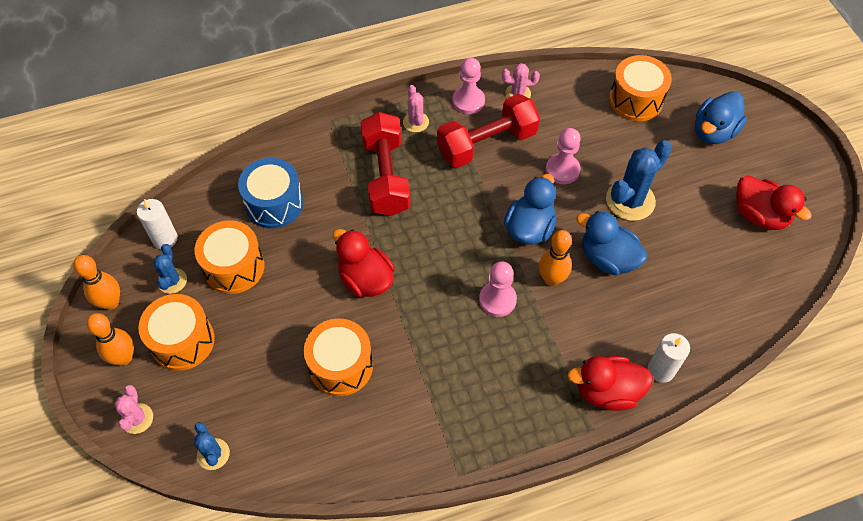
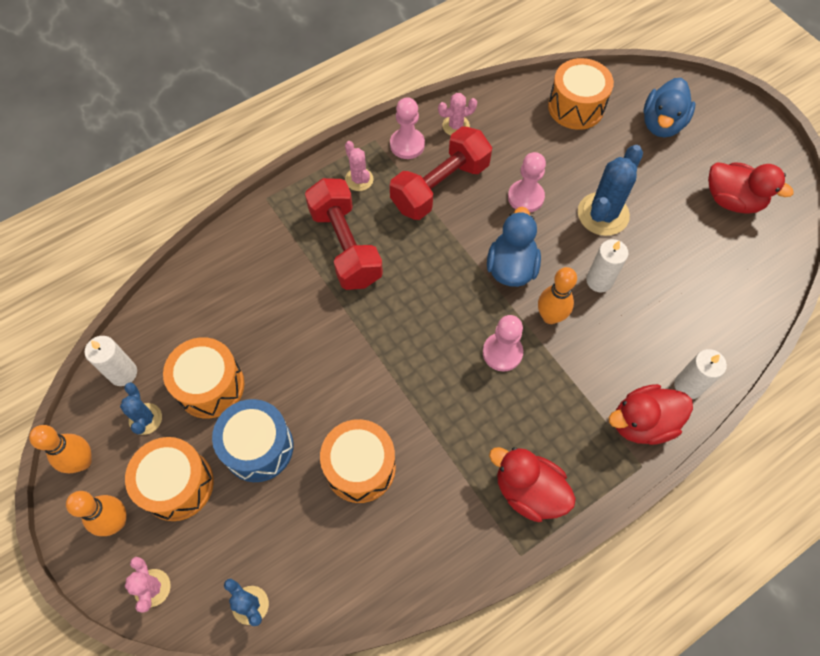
camera: 15 degrees left, 5 degrees up
(274, 204) = (234, 304): blue drum -> blue drum (258, 447)
(365, 279) = (358, 364): red duck -> red duck (528, 491)
(607, 258) = (599, 281): blue duck -> white candle

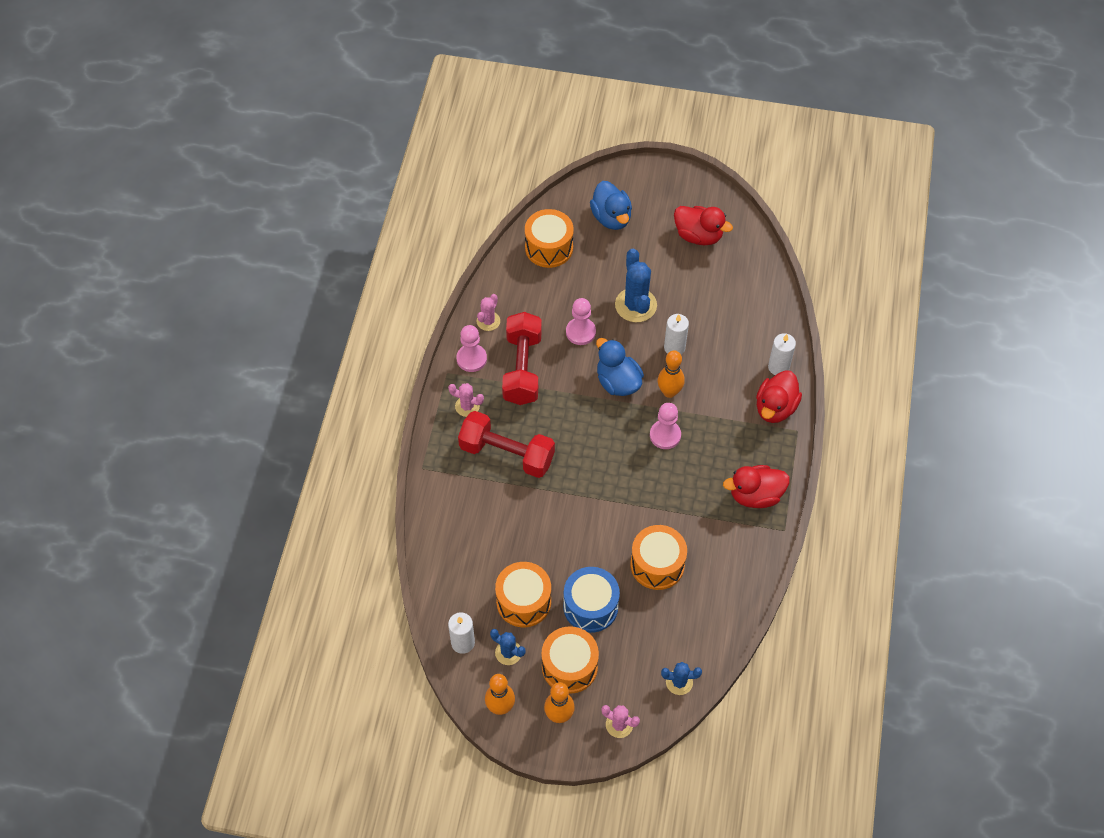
camera: 45 degrees left, 5 degrees down
(732, 200) = (698, 236): red duck -> red duck turned 45 degrees clockwise

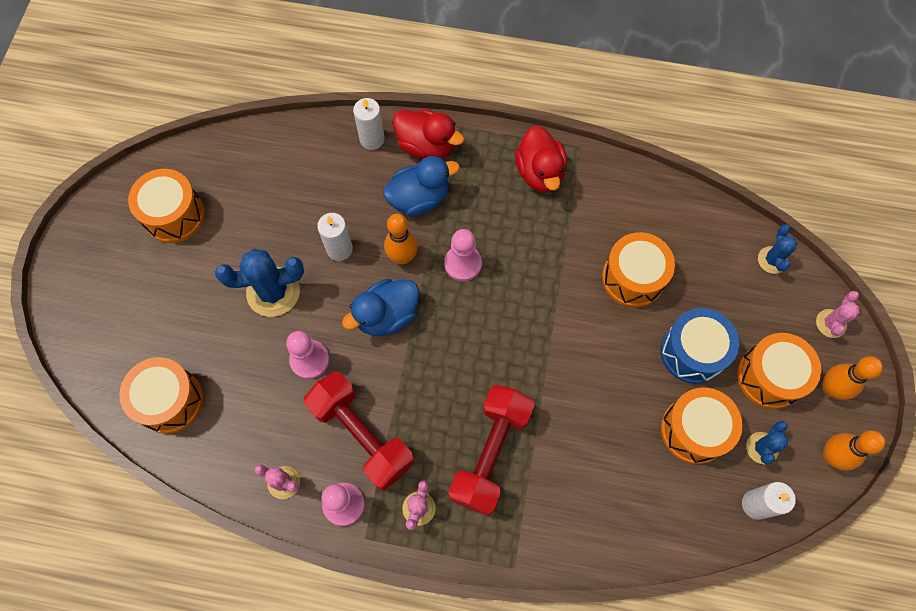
camera: 90 degrees left, 10 degrees up
(522, 368) = (362, 435): red dumbbell -> red dumbbell turned 45 degrees clockwise
(611, 218) = (131, 319): blue duck -> blue duck (419, 199)
(698, 236) = (174, 215): red duck -> orange drum

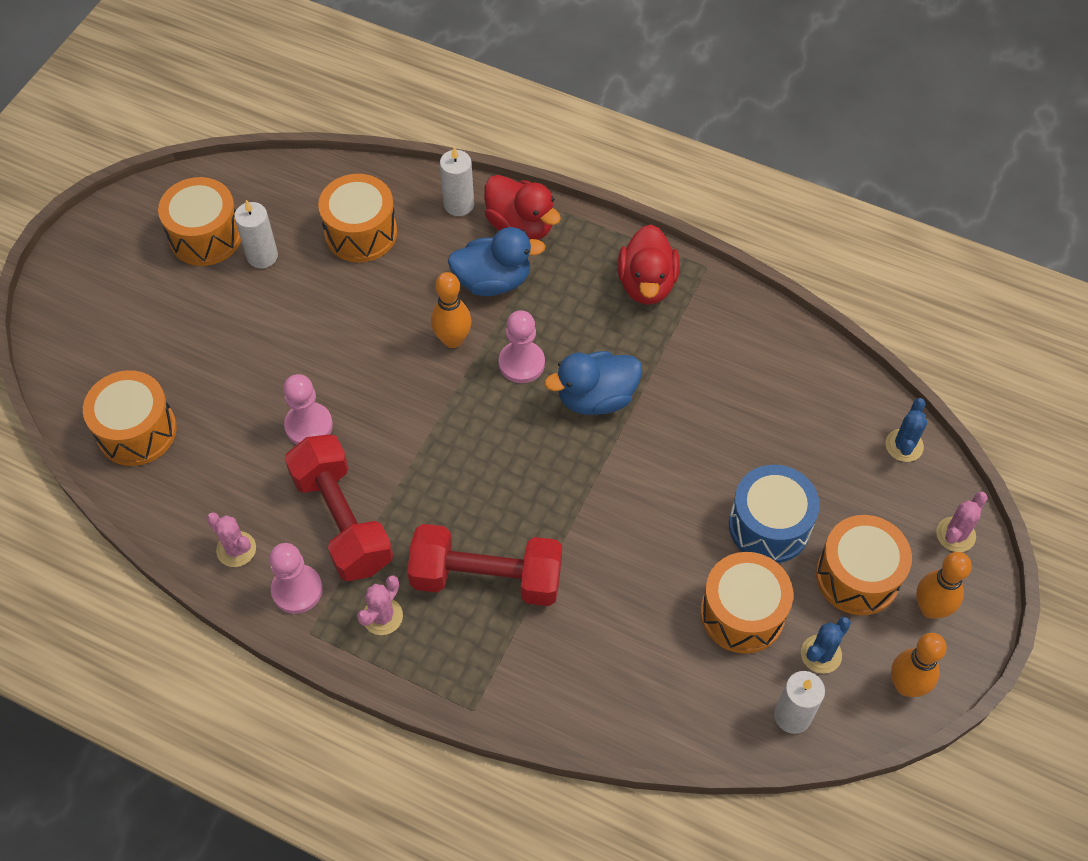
camera: 15 degrees right, 10 degrees down
(273, 292) = (291, 343): blue cactus -> none
(339, 249) = (382, 314): white candle -> white candle (262, 256)
(387, 316) = (413, 399): blue duck -> blue duck (596, 398)
(490, 453) = (486, 578): red dumbbell -> red dumbbell turned 60 degrees clockwise
(633, 278) = (722, 426): orange drum -> orange drum (361, 233)

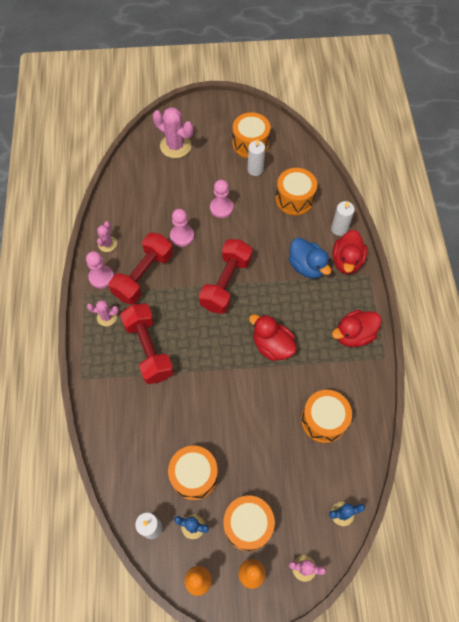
camera: 60 degrees right, 5 degrees up
(117, 346) = (175, 146): none -> pink cactus
(137, 431) = (141, 176): orange drum -> orange drum (323, 420)
(444, 405) = (226, 283): none -> red dumbbell
(453, 340) = (263, 267): orange bowling pin -> none
(521, 363) = (270, 303): pink pawn -> pink pawn (221, 208)
(596, 398) = (272, 346): blue duck -> red duck
(769, 526) = (251, 465): blue drum -> none

